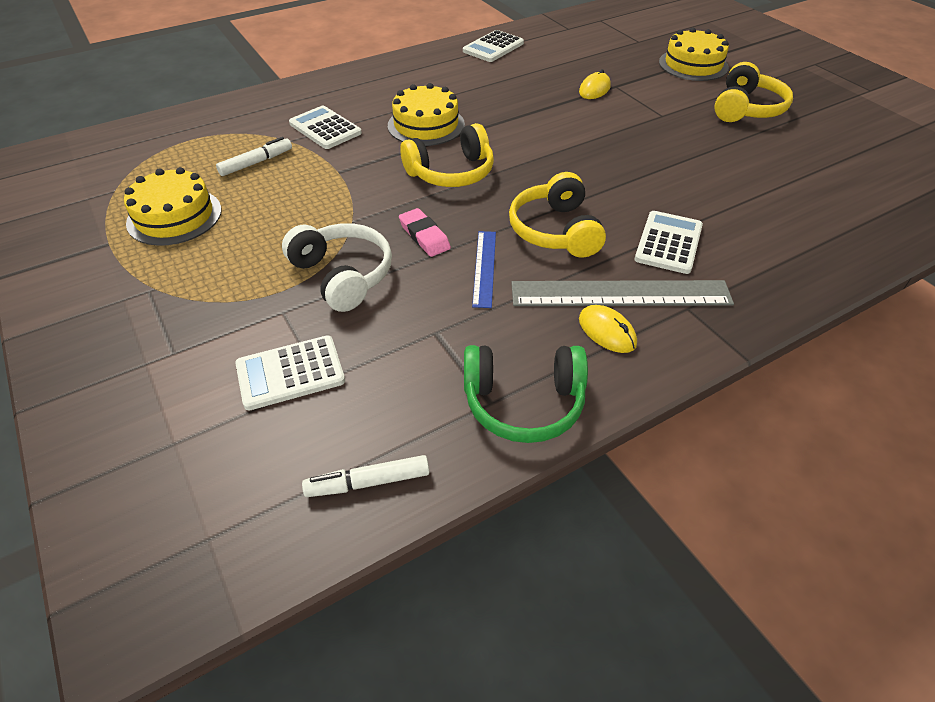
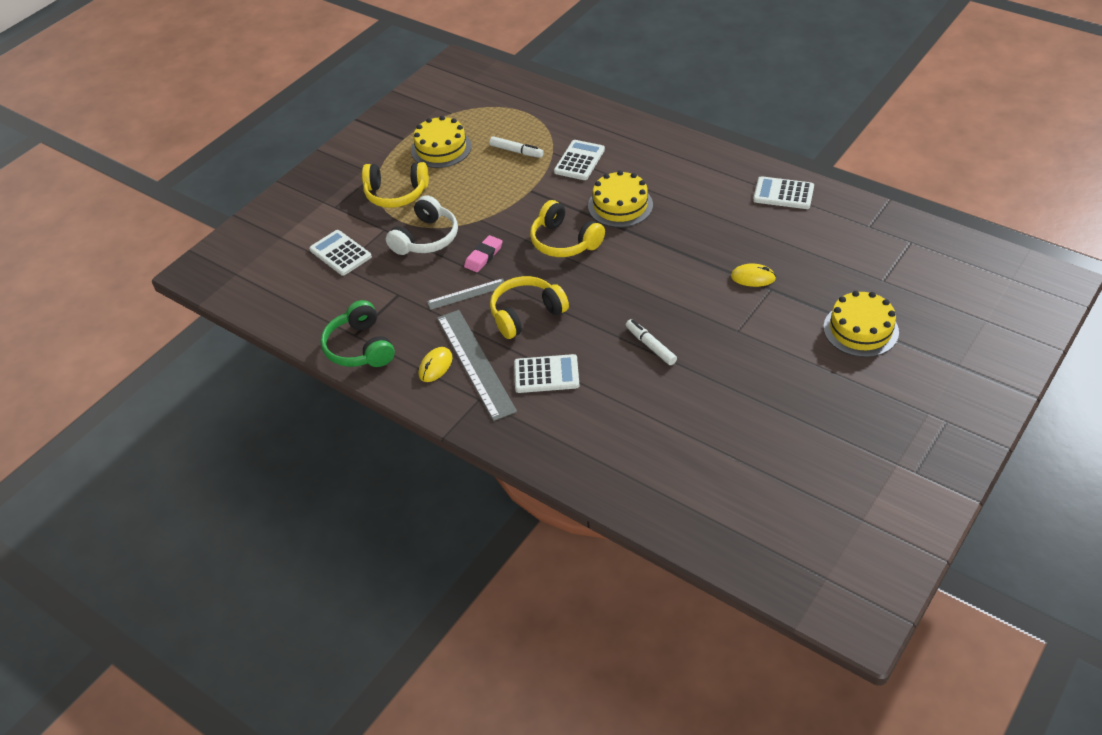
camera: 70 degrees right, 0 degrees up
(368, 482) = (285, 310): white marker -> white marker (650, 346)
(484, 268) = (467, 294): blue ruler -> grey ruler
(746, 109) = (794, 383): yellow headphones -> yellow headphones (396, 194)

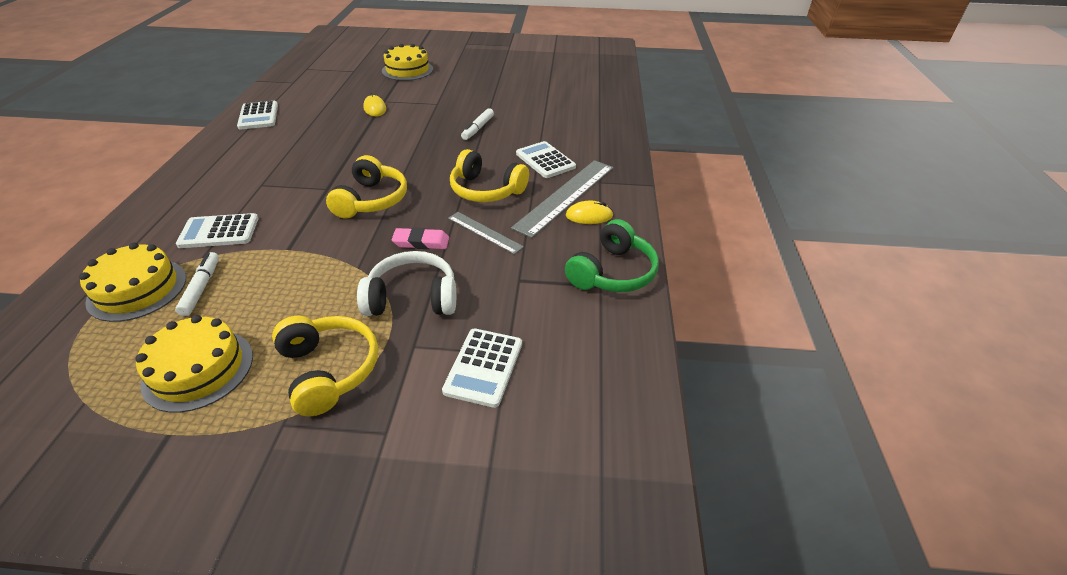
camera: 125 degrees left, 5 degrees down
(620, 205) = (299, 185): yellow cake -> yellow cake (137, 289)

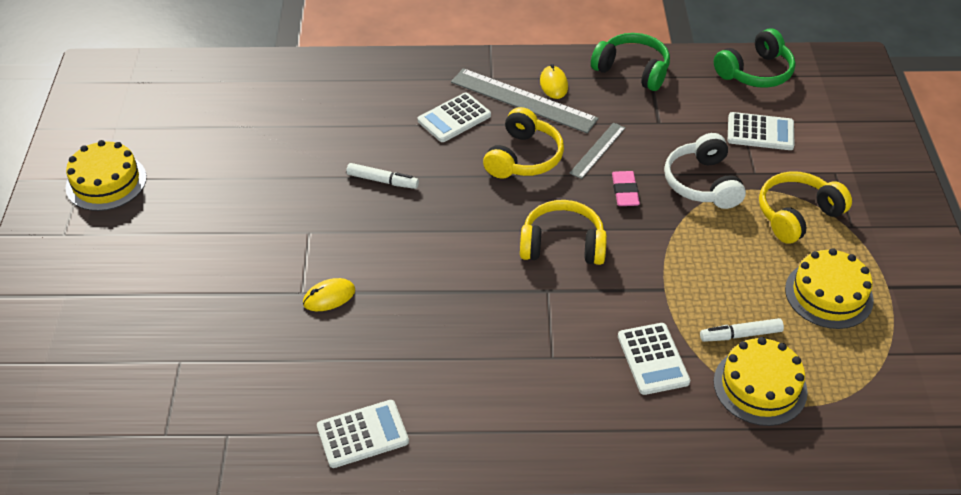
camera: 95 degrees left, 5 degrees up
(407, 70) = (181, 289): yellow cake -> yellow cake (106, 182)
(609, 389) = (755, 72): none -> green headphones

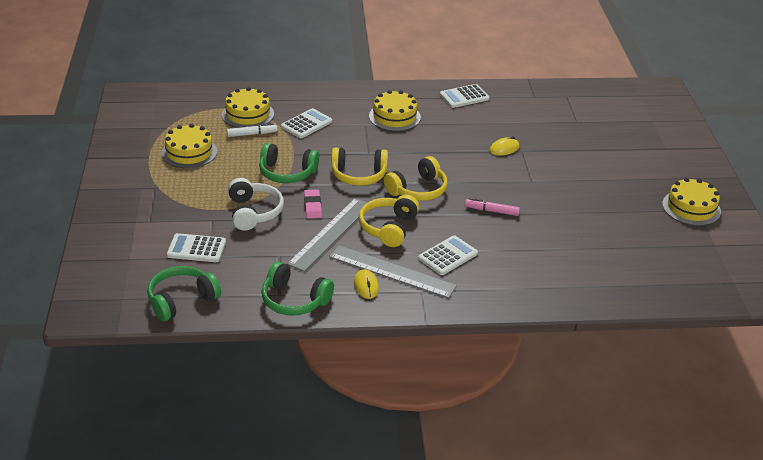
camera: 175 degrees right, 10 degrees down
(382, 181) = (491, 211): white marker -> pink marker
(499, 377) = (394, 117): none -> yellow cake
(597, 150) = (331, 233): grey ruler -> grey ruler, size x1.82
(653, 359) = (306, 124): white calculator -> white calculator turned 60 degrees clockwise
(669, 251) = (287, 173): none -> green headphones
(797, 215) = (191, 194): yellow headphones -> yellow headphones (418, 190)

